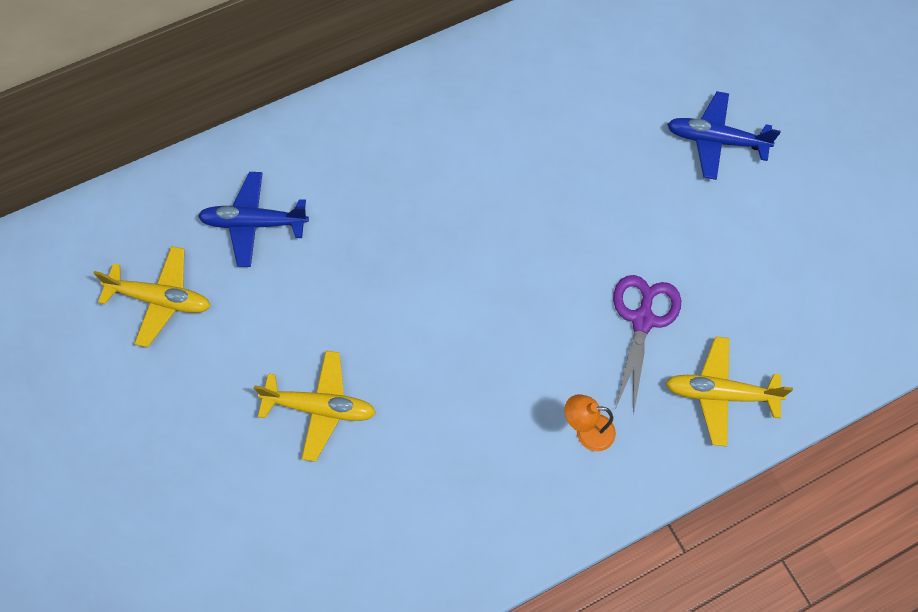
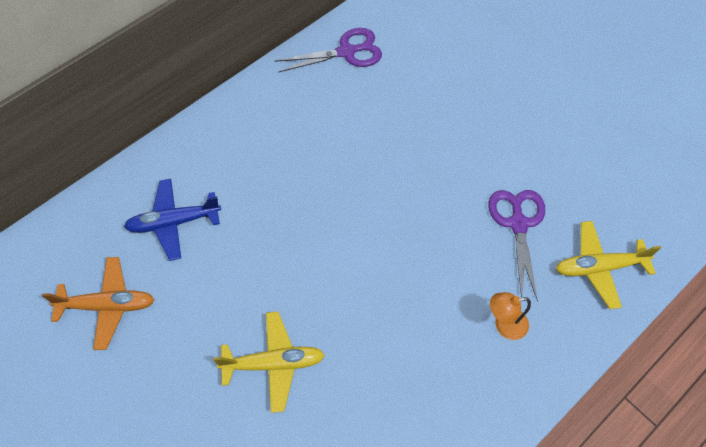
camera: 15 degrees left, 5 degrees down
(161, 300) = (108, 305): yellow plane -> orange plane
(507, 62) = (346, 52): none -> purple scissors
(715, 140) = (526, 75): blue plane -> none

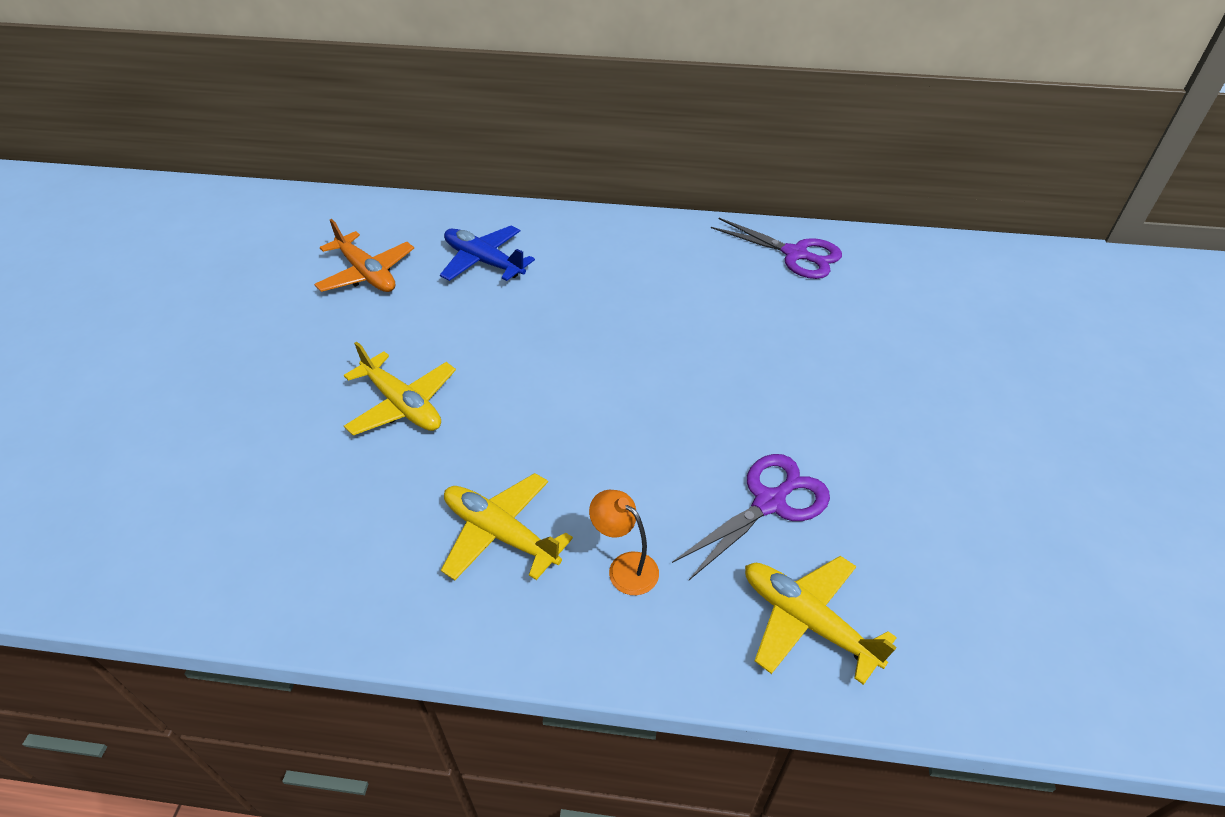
camera: 50 degrees right, 15 degrees down
(430, 373) = (500, 533): none -> yellow plane

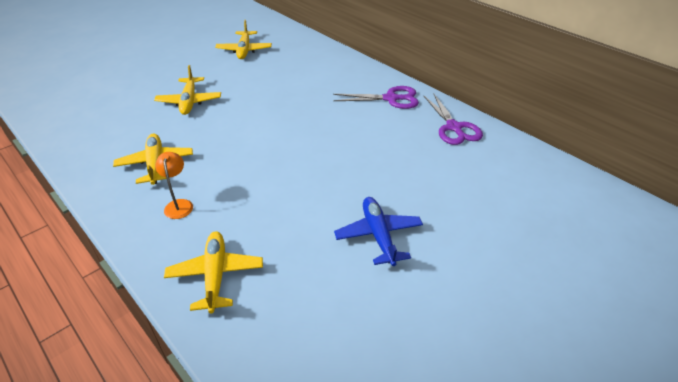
camera: 40 degrees right, 5 degrees down
(367, 274) = (244, 50): orange plane -> yellow plane
(484, 261) = (295, 65): blue plane -> blue plane (378, 235)
(769, 503) = (273, 220): purple scissors -> purple scissors (391, 99)

